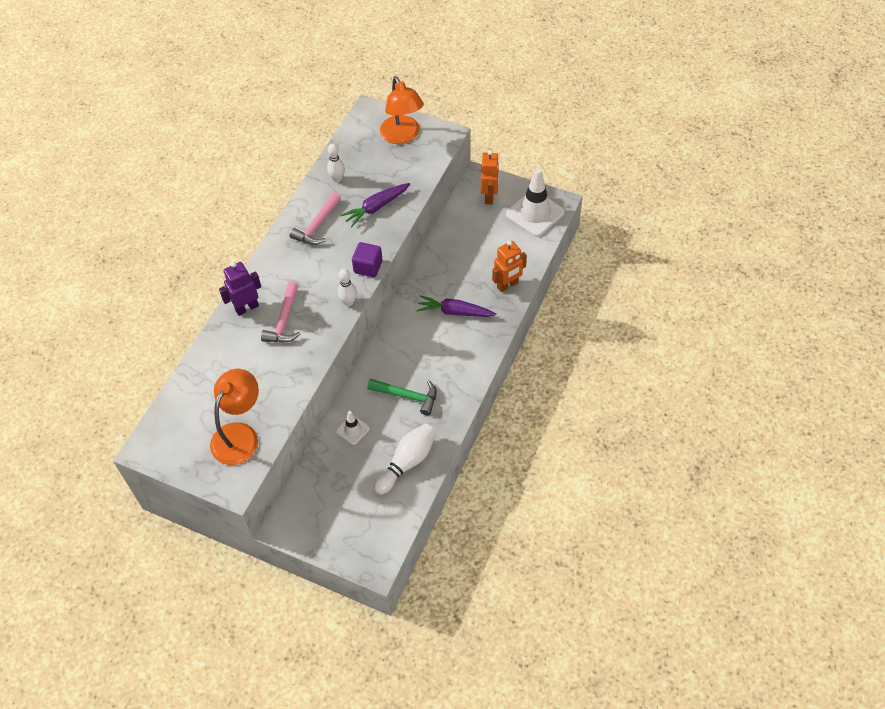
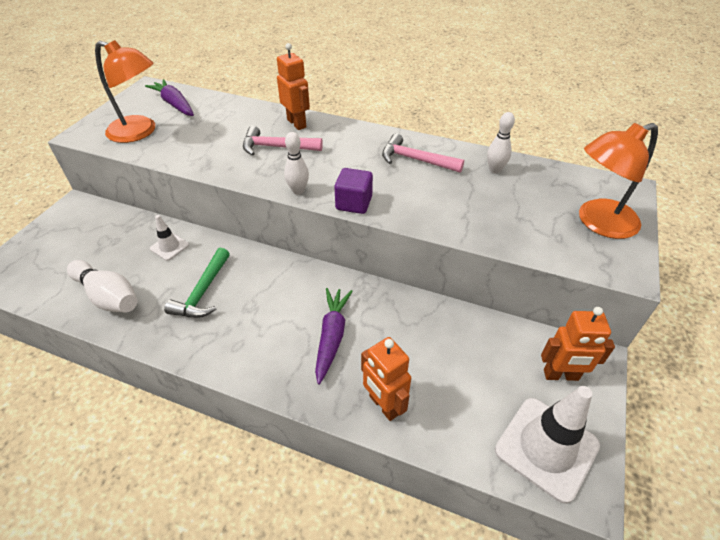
camera: 85 degrees right, 10 degrees down
(246, 308) = (297, 123): purple robot -> orange robot
(376, 207) = (455, 205): purple carrot -> purple carrot (174, 104)

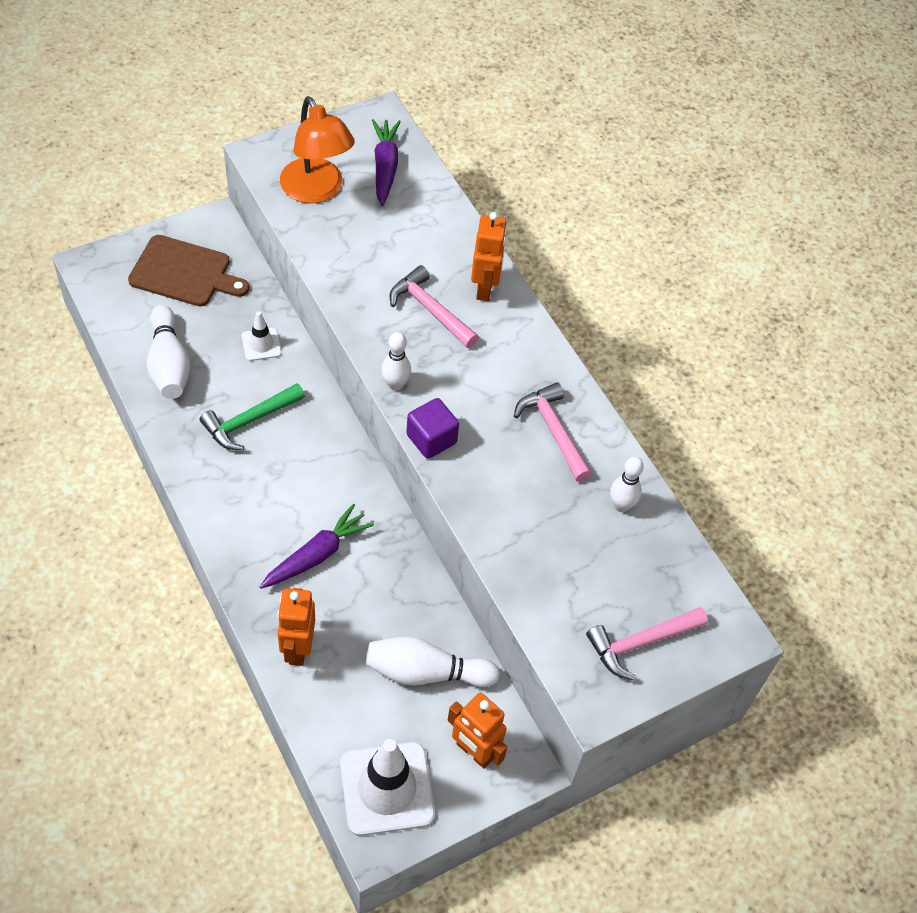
camera: 35 degrees right, 10 degrees up
(74, 241) = (184, 273): none -> brown cutting board
(477, 352) = (426, 672): none -> white bowling pin
(598, 223) = (641, 643): orange lamp -> pink hammer

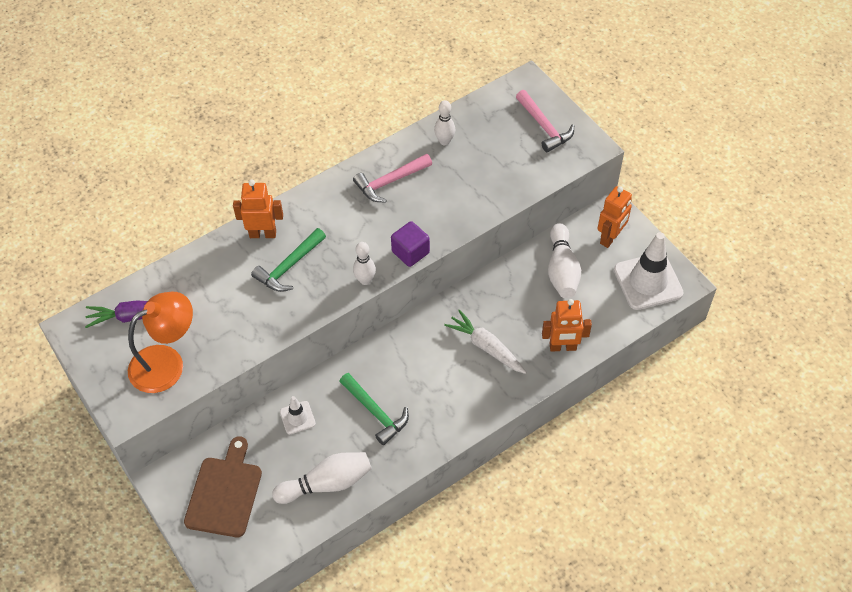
camera: 90 degrees left, 0 degrees up
(317, 555) = (486, 347): purple carrot -> white carrot
(430, 310) = (289, 266): pink hammer -> green hammer

